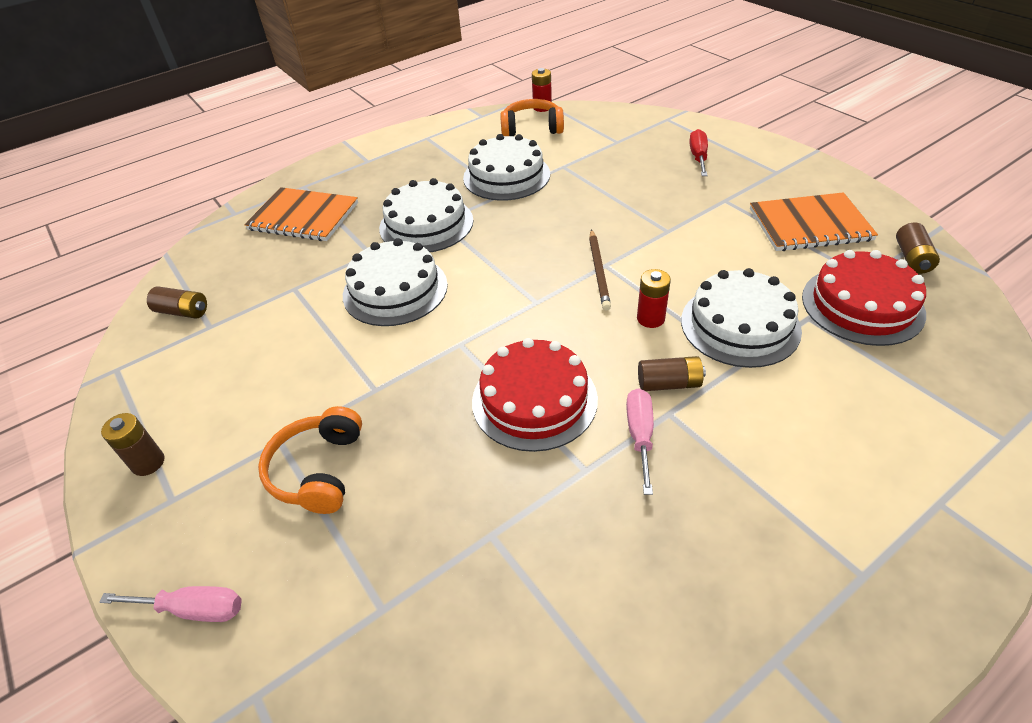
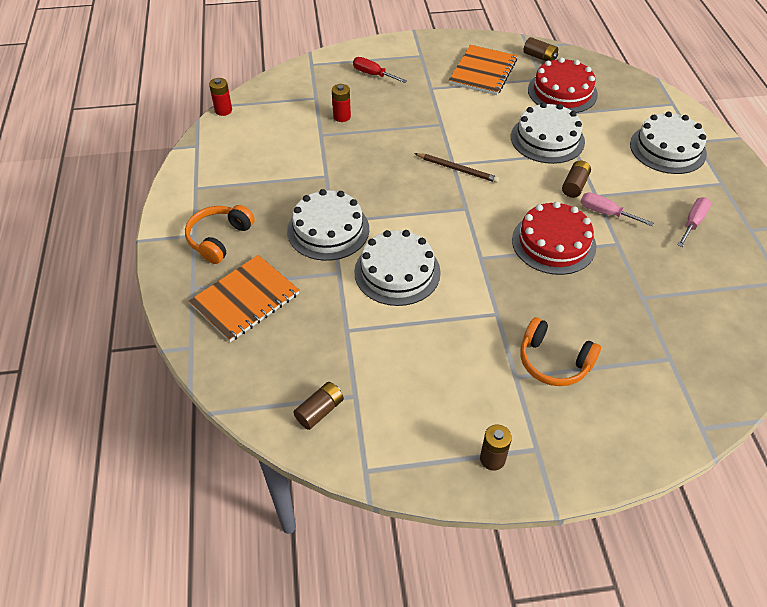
camera: 65 degrees left, 5 degrees up
(193, 609) = (633, 449): pink screwdriver -> pink screwdriver (693, 222)
(506, 176) = (304, 166): white cake -> white cake (667, 149)
(532, 128) = (249, 128): orange headphones -> orange headphones (219, 239)
(650, 318) = (517, 168): red battery -> red battery (342, 117)

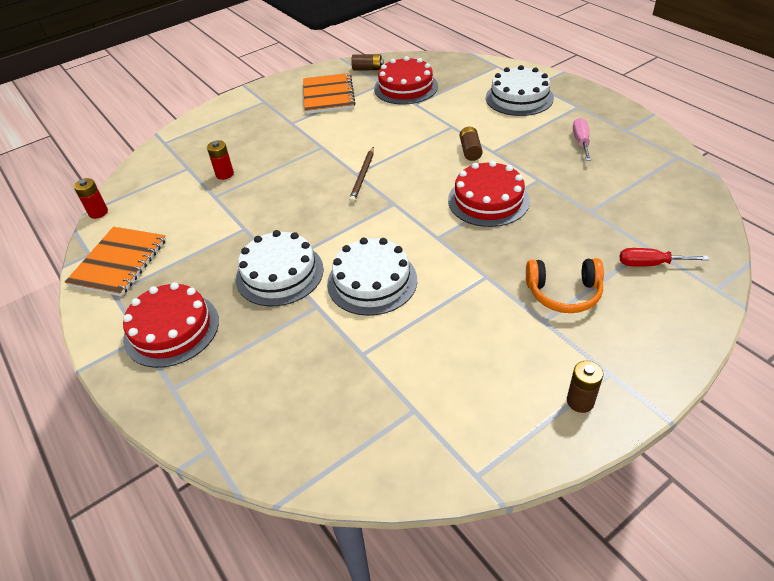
camera: 25 degrees left, 5 degrees down
(219, 239) = (171, 329): orange headphones -> red cake
(245, 299) = (238, 374): orange notebook -> orange notebook (119, 262)
(320, 411) = (390, 442): brown battery -> none
(373, 74) = (230, 131): red screwdriver -> red screwdriver (650, 264)
(457, 169) = (363, 176): brown pencil -> brown pencil turned 105 degrees clockwise
(547, 139) = (421, 125): white cake -> none
(605, 213) = (511, 161): pink screwdriver -> none

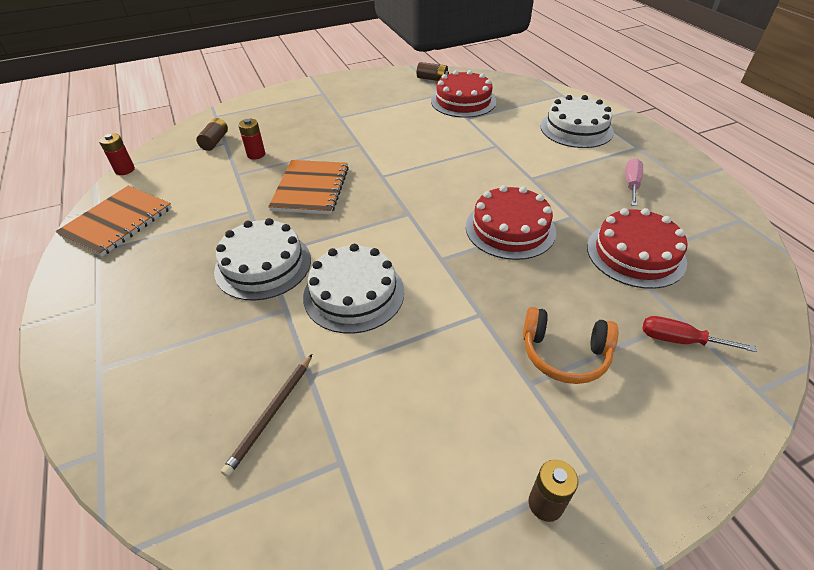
camera: 10 degrees right, 0 degrees up
(171, 329) = (130, 302): red cake -> red cake (635, 254)
(328, 95) = (385, 97): orange notebook -> orange notebook (311, 189)
(363, 176) = (388, 180): brown pencil -> brown pencil (271, 414)
(470, 150) = (507, 173): brown battery -> brown battery (215, 141)

